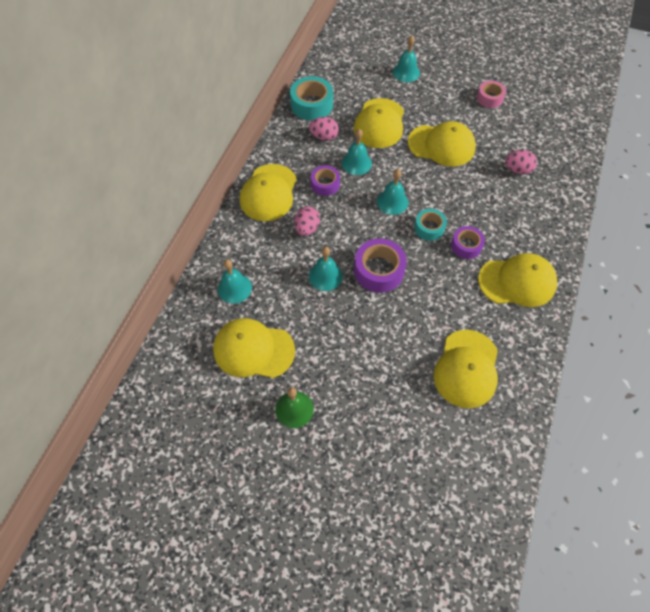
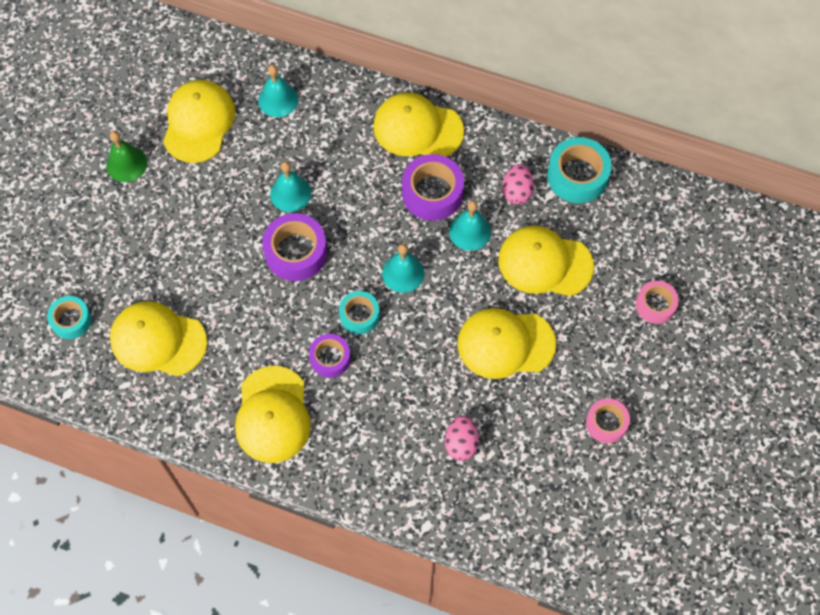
camera: 90 degrees right, 5 degrees up
(307, 228) = (361, 173): pink egg -> none
(325, 184) = (432, 193): purple tape -> purple tape, size x1.59
(406, 72) = (655, 305): turquoise bell -> pink tape
(441, 145) = (505, 344): yellow cap -> yellow cap turned 75 degrees clockwise
(456, 444) = (71, 320): none -> turquoise tape

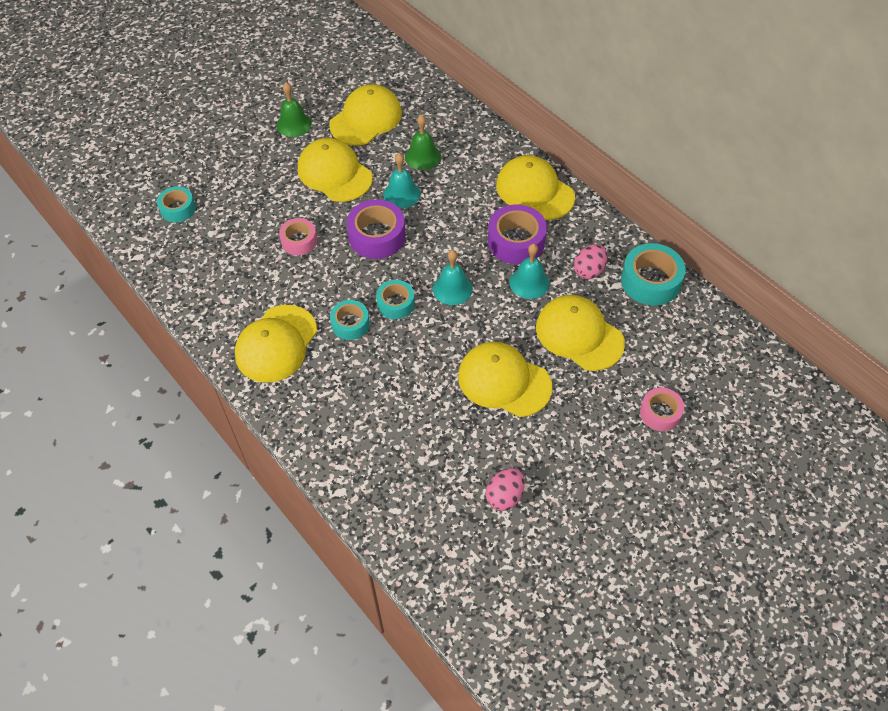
camera: 30 degrees right, 10 degrees down
(158, 340) = (229, 250): yellow cap -> yellow cap (334, 173)
(278, 100) = (436, 127): turquoise bell -> none
(285, 140) = (422, 156): none -> green bell
(330, 358) = (350, 324): purple tape -> turquoise tape
(461, 443) = (414, 441): pink egg -> pink egg (504, 496)
(606, 423) = (554, 488): pink tape -> pink tape (299, 241)

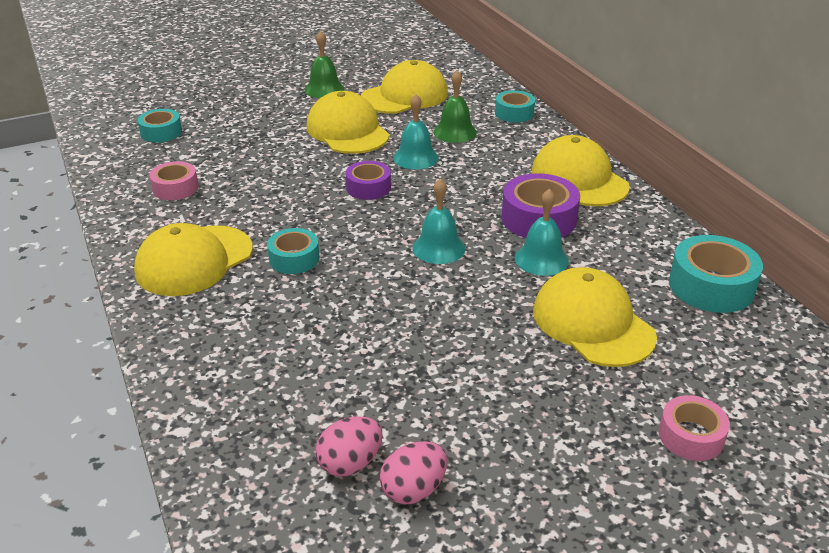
camera: 15 degrees right, 20 degrees down
(299, 241) = (276, 177): pink tape -> pink tape (175, 188)
(377, 236) = (368, 187): purple tape -> purple tape, size x0.63
(395, 303) = (360, 249): turquoise tape -> turquoise tape (514, 113)
(504, 381) = (468, 353): yellow cap -> none
(589, 270) = (627, 261): pink egg -> pink egg (350, 463)

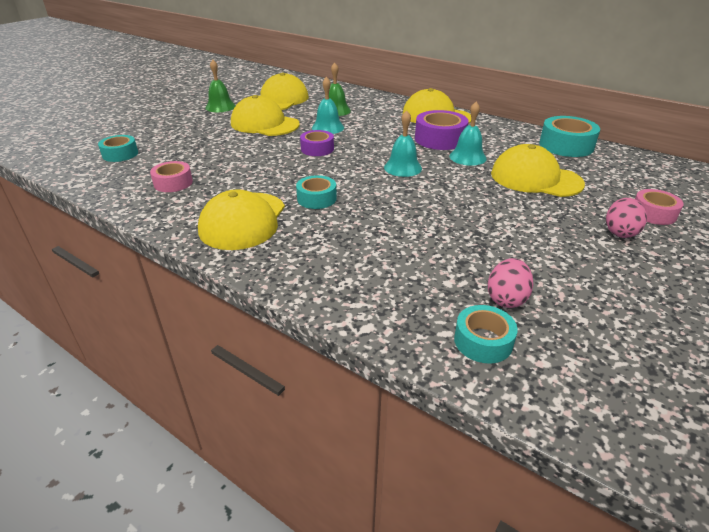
camera: 30 degrees left, 0 degrees up
(413, 490) = (562, 297): pink egg -> pink egg (620, 232)
(514, 113) = (359, 95): turquoise tape -> turquoise tape (483, 341)

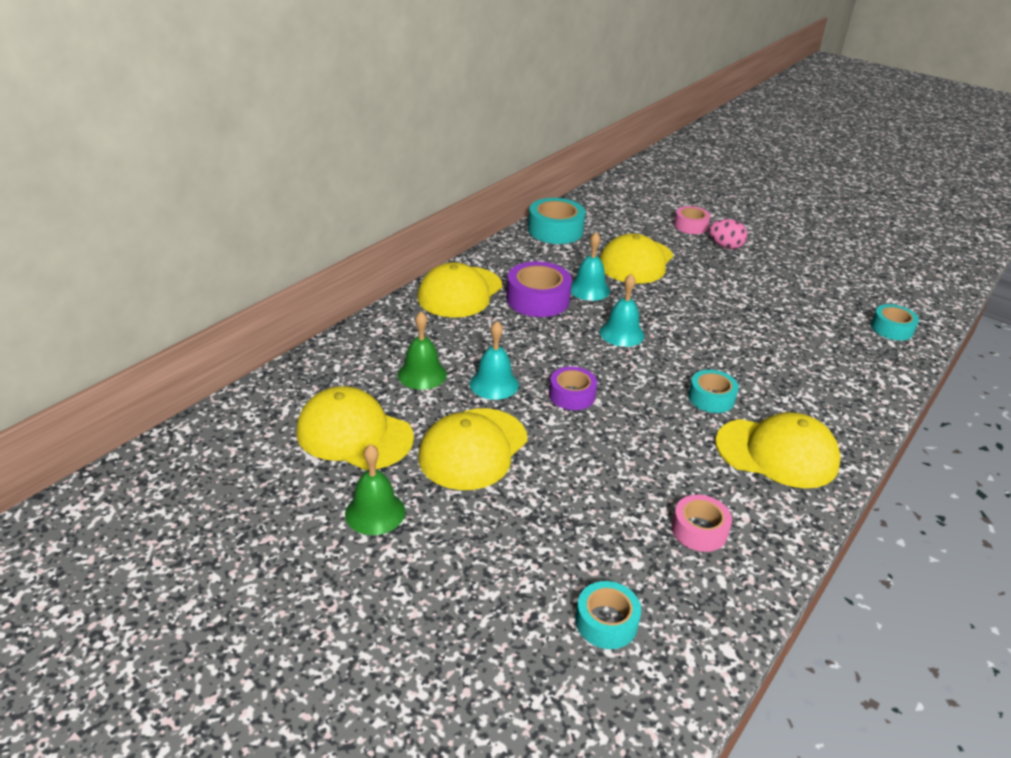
camera: 90 degrees left, 0 degrees up
(506, 299) = (838, 311): pink egg -> none

